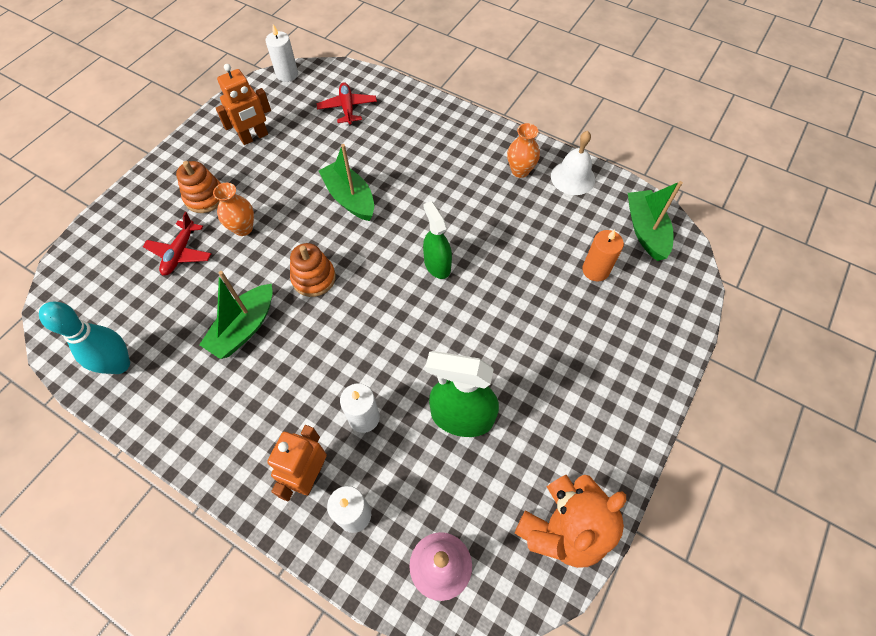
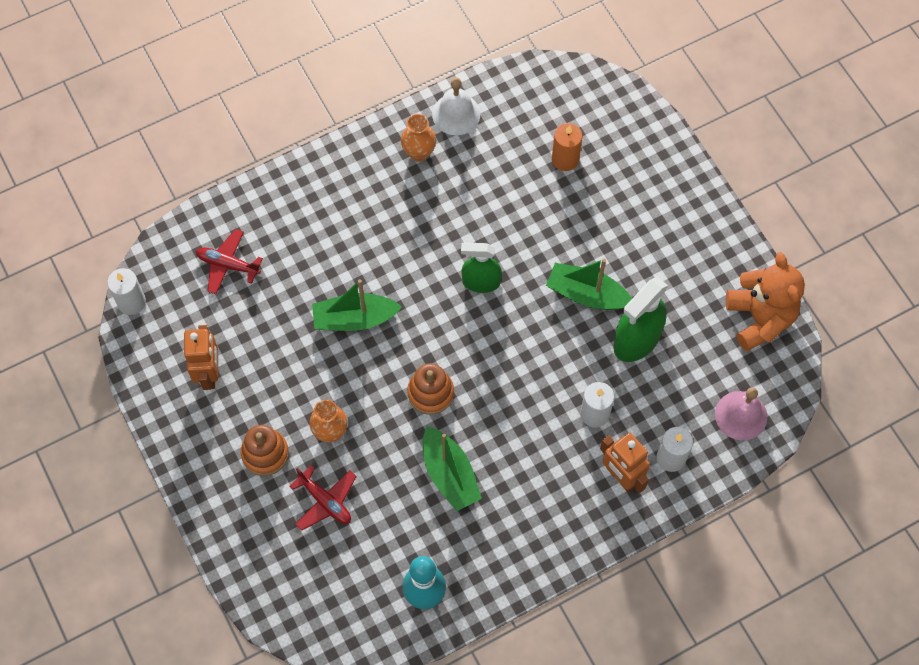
camera: 60 degrees left, 5 degrees up
(645, 231) = (551, 94): green boat -> green boat (587, 294)

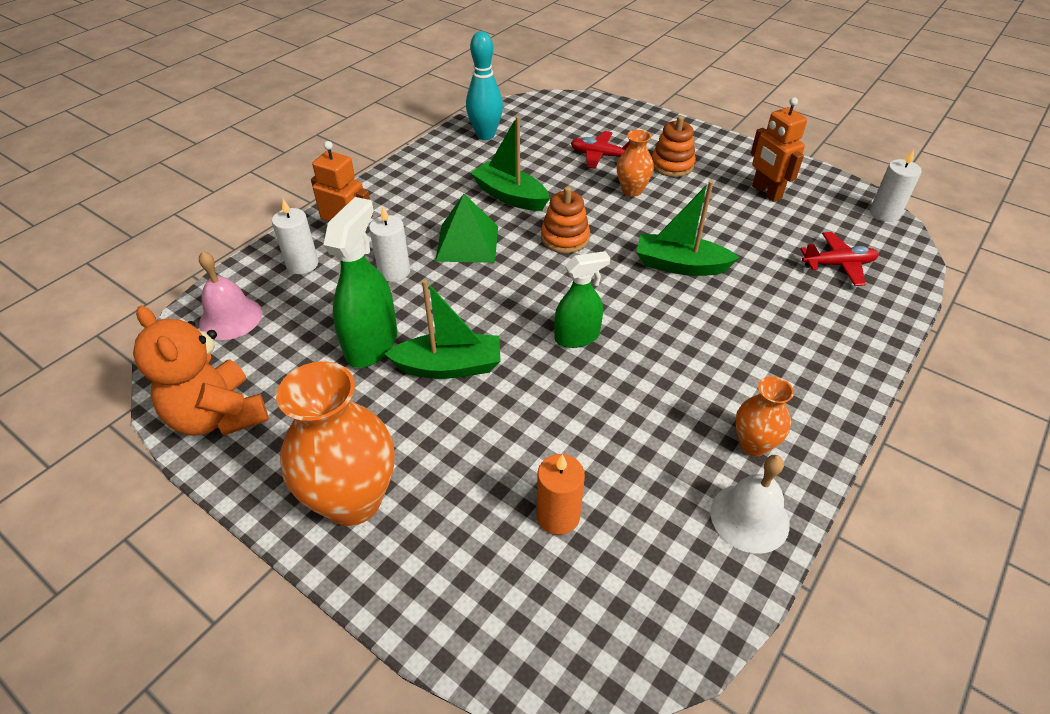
camera: 155 degrees right, 20 degrees down
(354, 319) = (680, 265): green boat -> green boat turned 135 degrees counterclockwise
(518, 424) = (467, 243): none -> green pyramid
(683, 218) = (353, 500): none -> orange vase

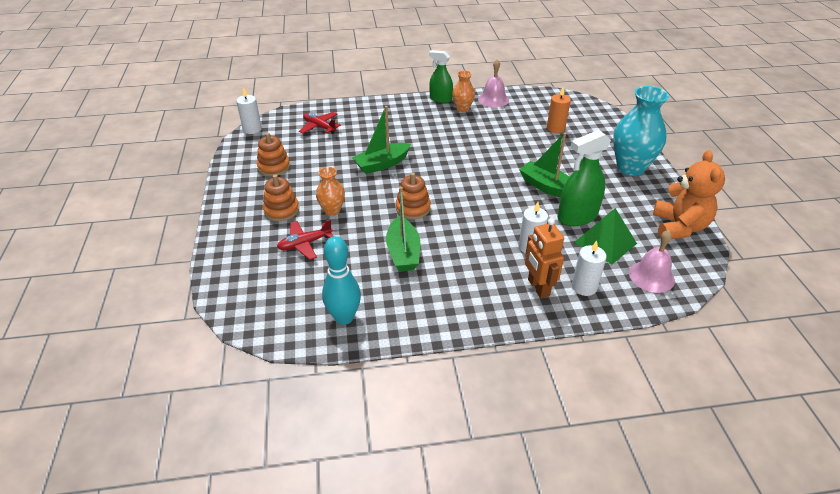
camera: 135 degrees left, 5 degrees down
(353, 500) = (630, 168): orange vase -> turquoise vase
(467, 243) = (469, 238): green pyramid -> green pyramid (605, 242)
(577, 337) = (475, 166): green spray bottle -> green spray bottle (440, 99)
(600, 156) = (305, 244): red plane -> red plane turned 90 degrees clockwise
(680, 265) = (382, 164): green boat -> green boat turned 90 degrees clockwise
(749, 517) = (493, 99): white bell -> pink bell
(766, 192) = (274, 167): orange robot -> orange stacking toy

